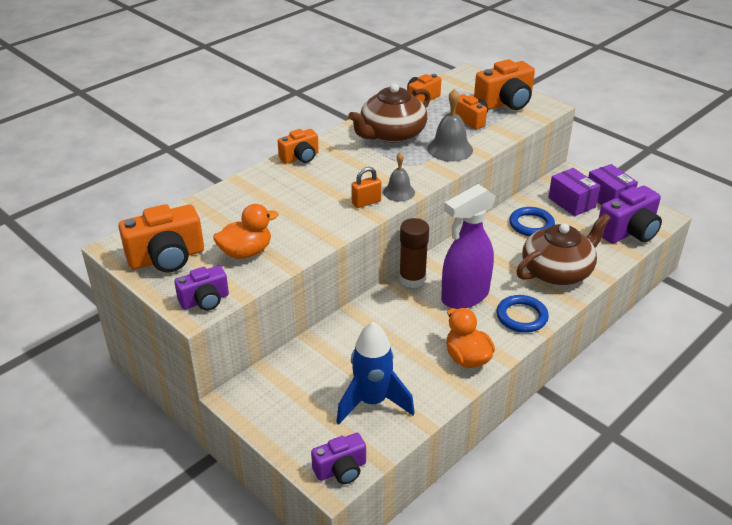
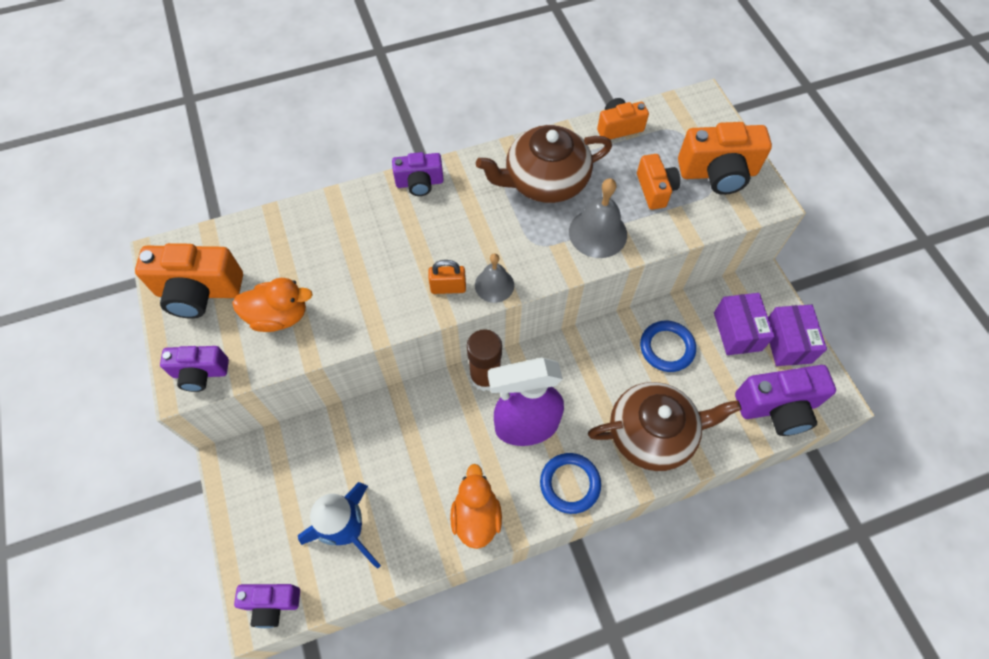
camera: 25 degrees right, 25 degrees up
(300, 157) = (419, 183): orange camera -> purple camera

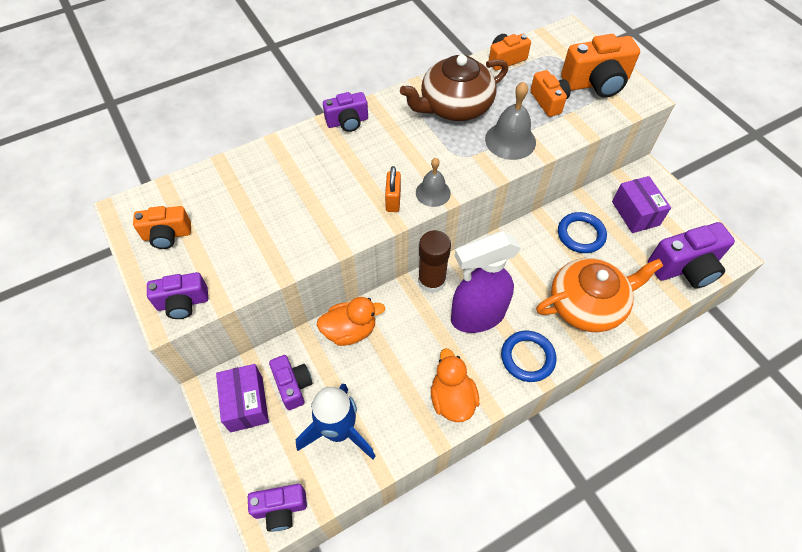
camera: 10 degrees left, 5 degrees down
(199, 292) = (167, 235): orange camera -> orange camera, size x0.61
(279, 316) = (246, 245): orange duck -> orange duck (350, 331)
(311, 471) = (293, 385): none -> purple camera
(448, 288) = (393, 200): orange padlock -> orange padlock turned 75 degrees counterclockwise
(653, 433) = (587, 304): brown teapot -> orange teapot
(787, 342) = (678, 216): purple box -> purple box (246, 403)

